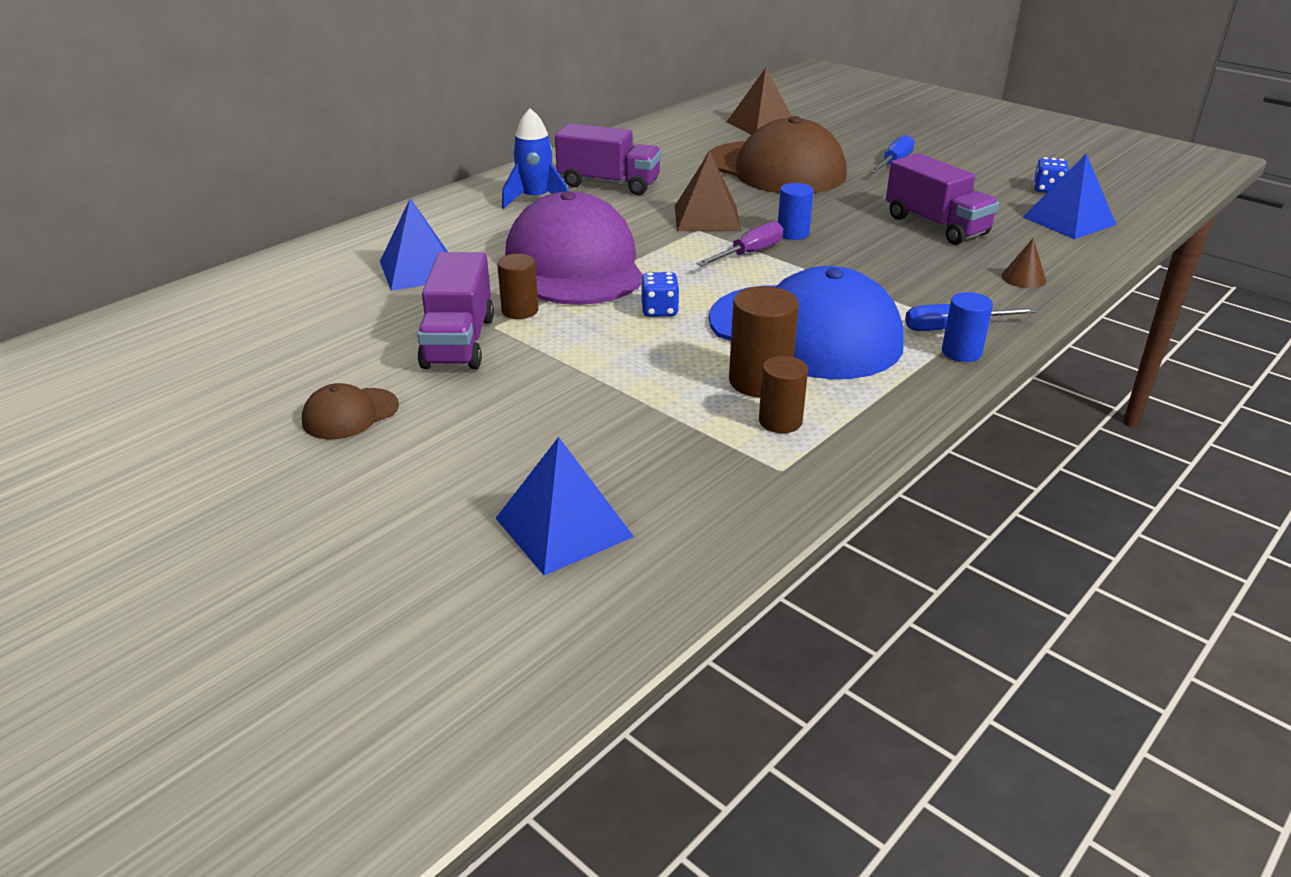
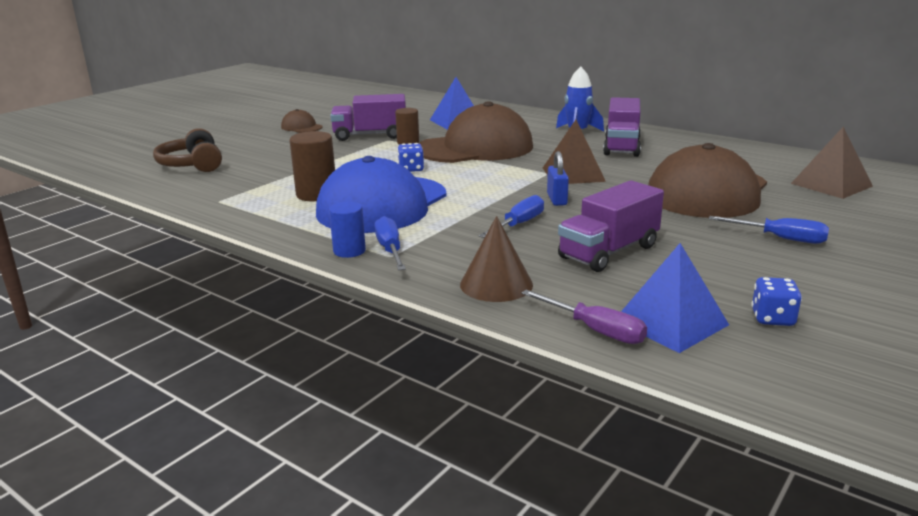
camera: 85 degrees right, 10 degrees down
(564, 527) = (192, 165): blue pyramid -> brown headphones
(575, 264) = (475, 148): purple cap -> brown cap
(749, 253) = (510, 187): purple screwdriver -> purple screwdriver (595, 330)
(780, 421) = (268, 200): brown cylinder -> none
(793, 233) = (557, 199): blue cylinder -> blue padlock
(869, 258) = (518, 224): none -> blue screwdriver
(1023, 278) = (496, 284): brown cone -> brown cone, size x1.66

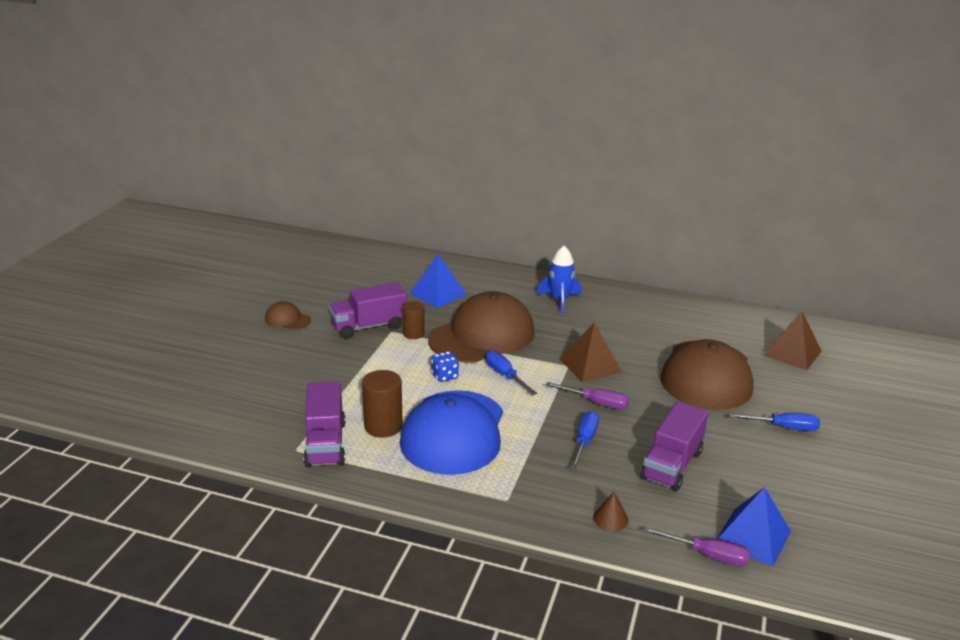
camera: 20 degrees left, 5 degrees up
(192, 165) = (222, 397): brown headphones -> none
(349, 251) = (468, 499): blue cylinder -> none
(390, 250) = (501, 492): blue screwdriver -> blue screwdriver (505, 375)
(496, 284) = (610, 518): brown cone -> brown cone, size x0.60
(557, 199) = (596, 403): blue padlock -> purple screwdriver
(621, 147) = (608, 318): purple truck -> purple truck (325, 443)
(772, 318) = (815, 519): blue dice -> none

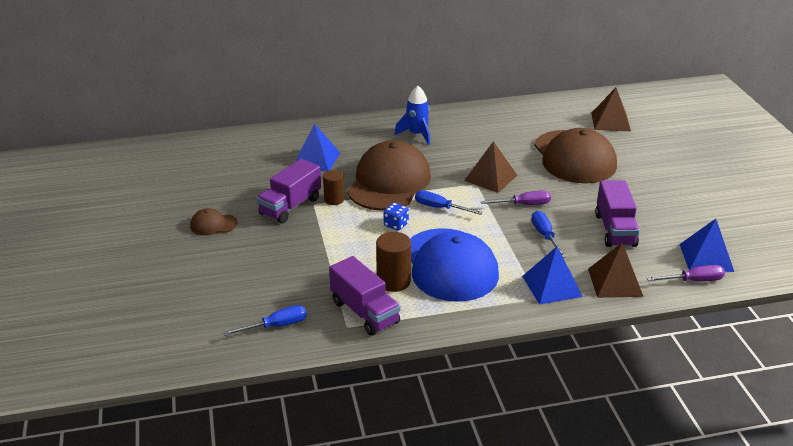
camera: 30 degrees left, 5 degrees up
(535, 494) = (552, 286): none -> blue pyramid
(610, 518) = (615, 282): brown cone -> brown pyramid
(783, 427) = (655, 177): blue screwdriver -> blue screwdriver (276, 326)

